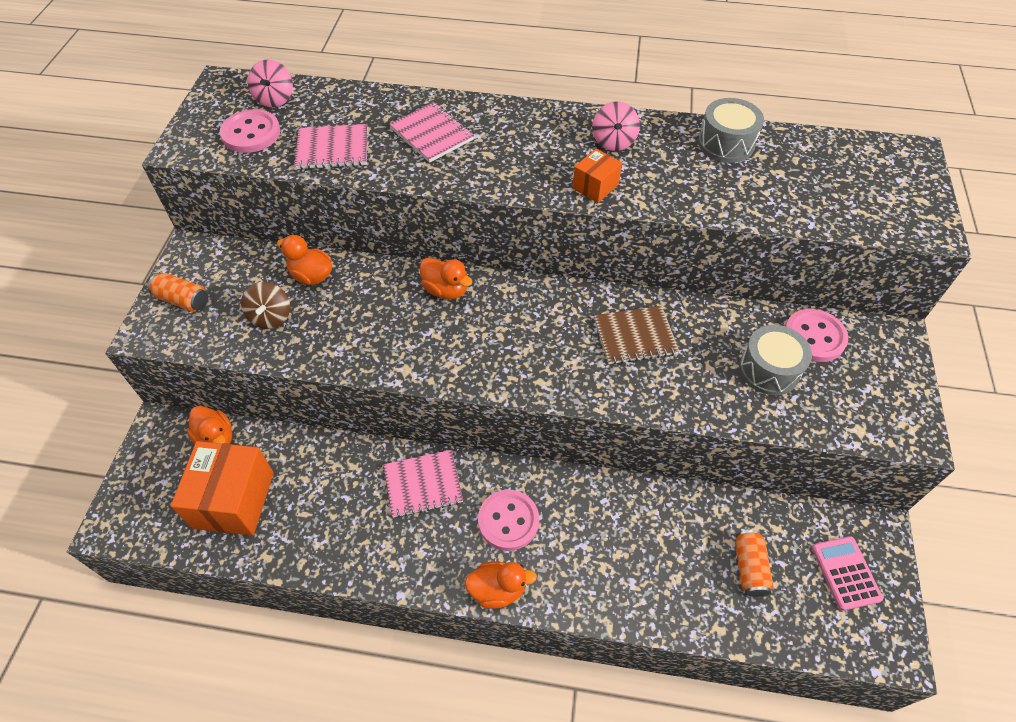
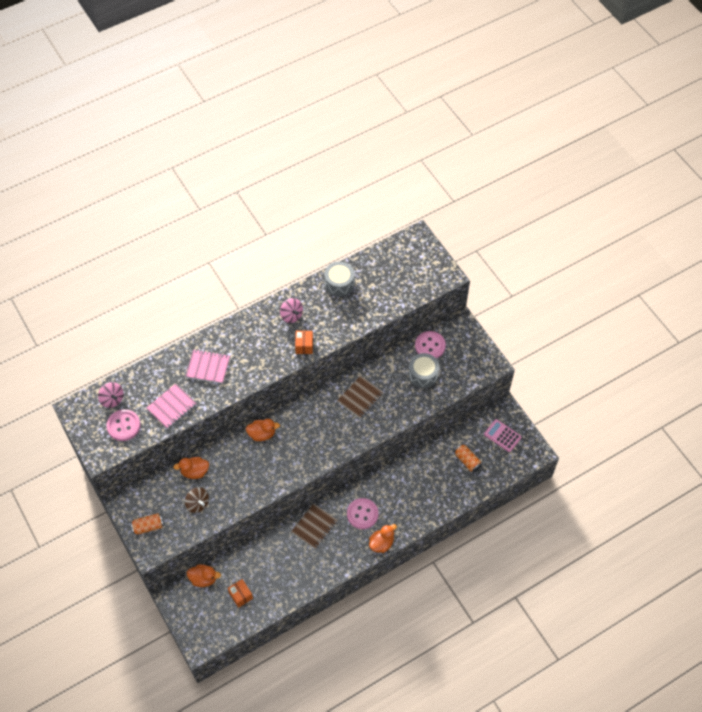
camera: 40 degrees left, 5 degrees up
(234, 500) = (241, 595): orange box -> orange box, size x0.50
(423, 484) = (314, 527): pink notebook -> brown notebook

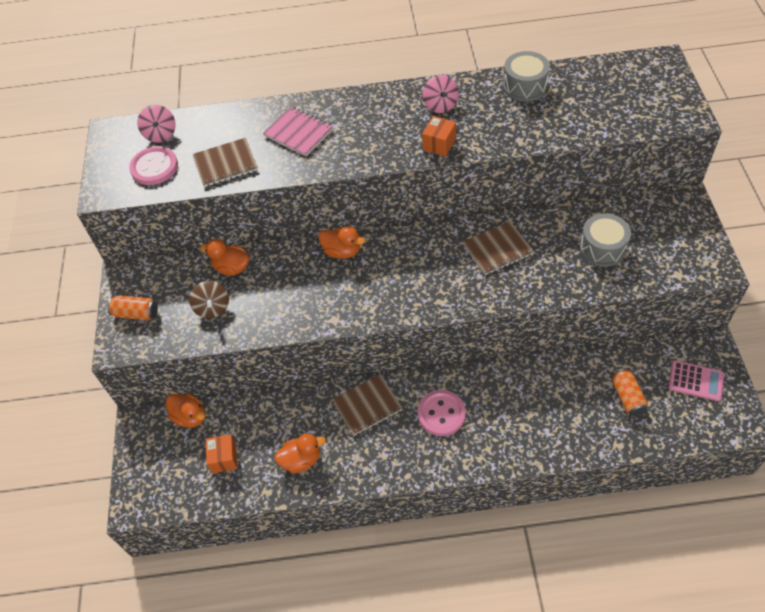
camera: 30 degrees right, 5 degrees down
(171, 407) = (225, 164): pink notebook -> brown notebook
(381, 543) = (450, 464): orange duck -> orange duck (301, 460)
(430, 346) = (628, 215): pink button -> none
(502, 436) = (695, 381): pink calculator -> pink calculator turned 135 degrees clockwise

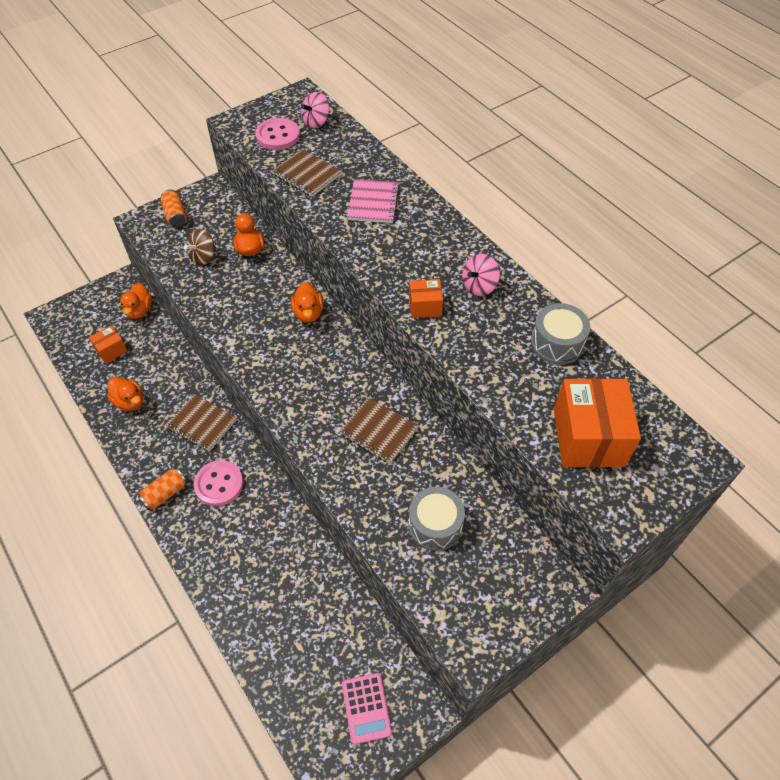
camera: 55 degrees right, 0 degrees up
(616, 105) = (588, 437): none -> orange box
(627, 397) = (312, 643): orange can -> orange can (165, 494)

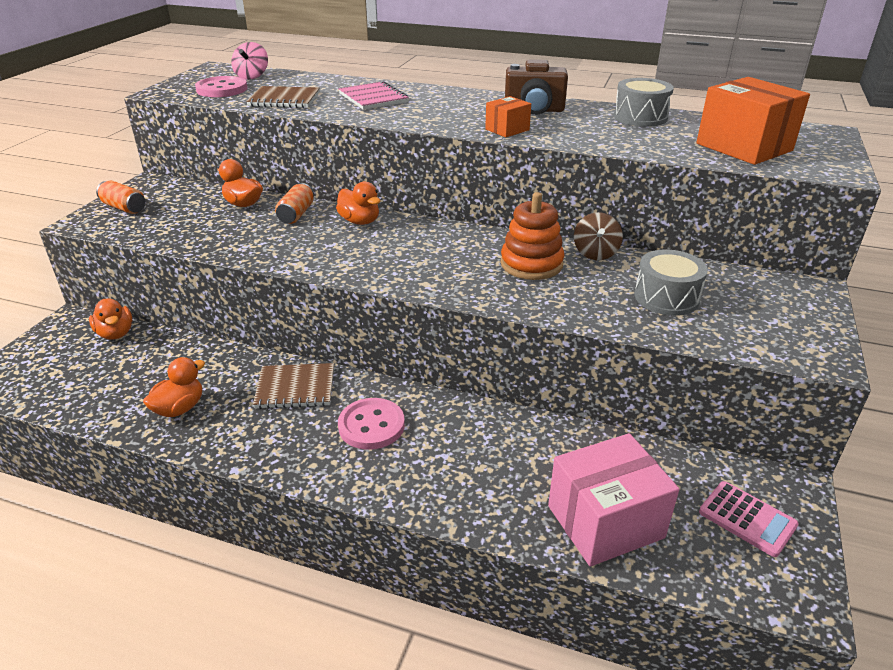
camera: 35 degrees left, 20 degrees down
(111, 350) = (108, 377): orange box -> none
(130, 401) = (179, 408): orange duck -> orange duck turned 60 degrees counterclockwise
(165, 494) = (313, 464): orange can -> orange can (296, 214)
(203, 257) = (193, 223): brown spinning top -> brown spinning top (595, 253)
(282, 647) = (605, 521): none -> pink box
(379, 431) = (531, 264): brown notebook -> orange stacking toy
(479, 286) = (534, 110): pink spinning top -> brown camera

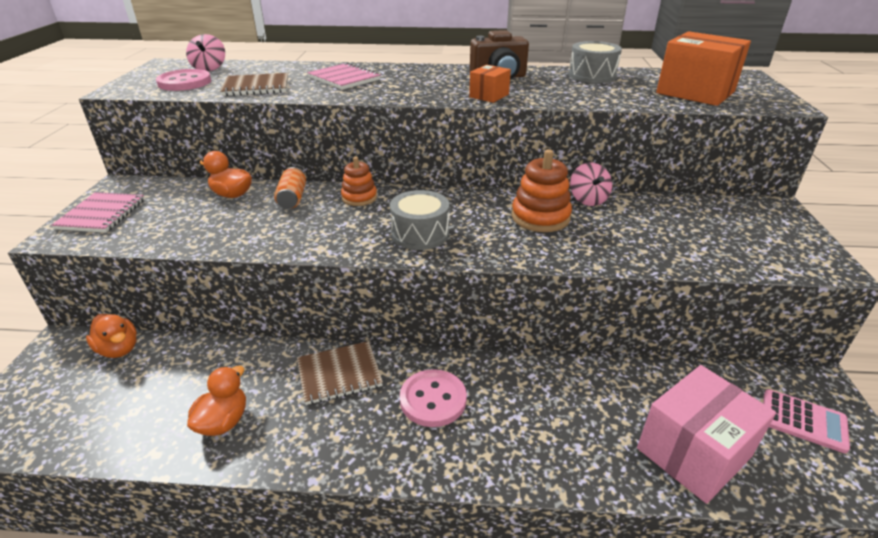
camera: 15 degrees left, 0 degrees up
(124, 208) = (102, 214): orange can -> pink notebook
(360, 221) = (359, 197): orange duck -> orange stacking toy
(595, 253) = (588, 200): brown spinning top -> pink spinning top
(666, 297) = (672, 231): grey drum -> grey drum (420, 234)

